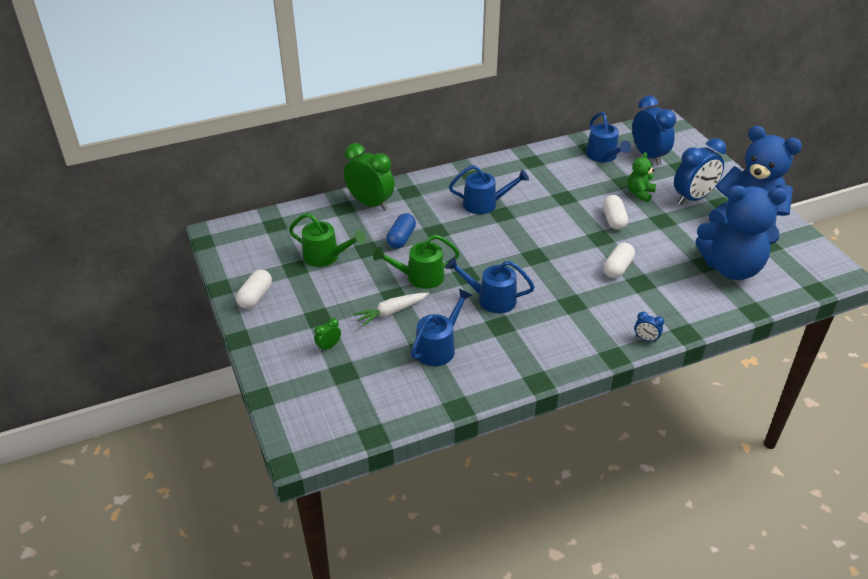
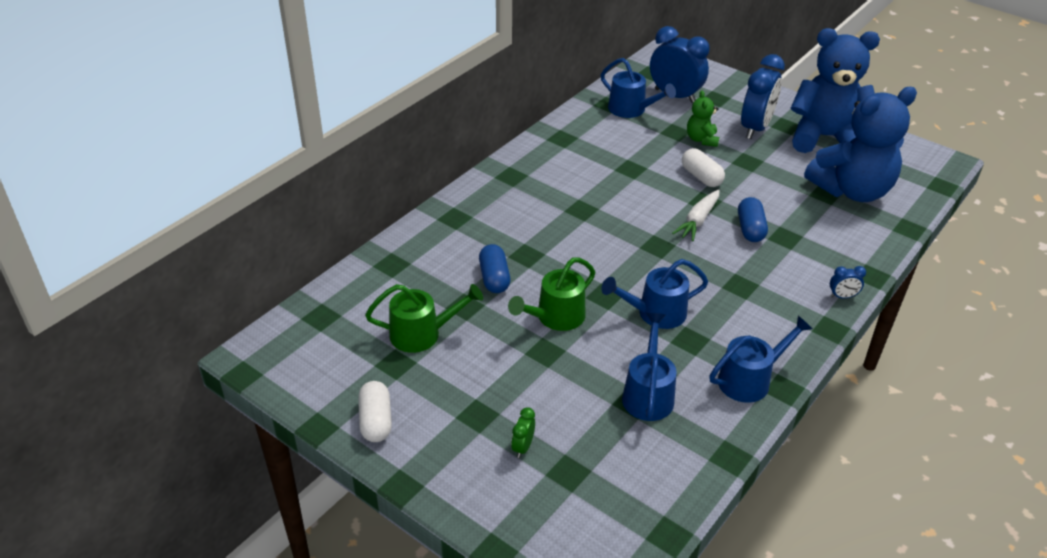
camera: 30 degrees left, 0 degrees up
(370, 203) = (420, 248): green clock -> none
(391, 312) = (560, 373): white carrot -> white carrot (698, 220)
(485, 204) = (554, 204): blue watering can -> blue watering can (750, 379)
(617, 268) = (750, 229): white capsule -> blue capsule

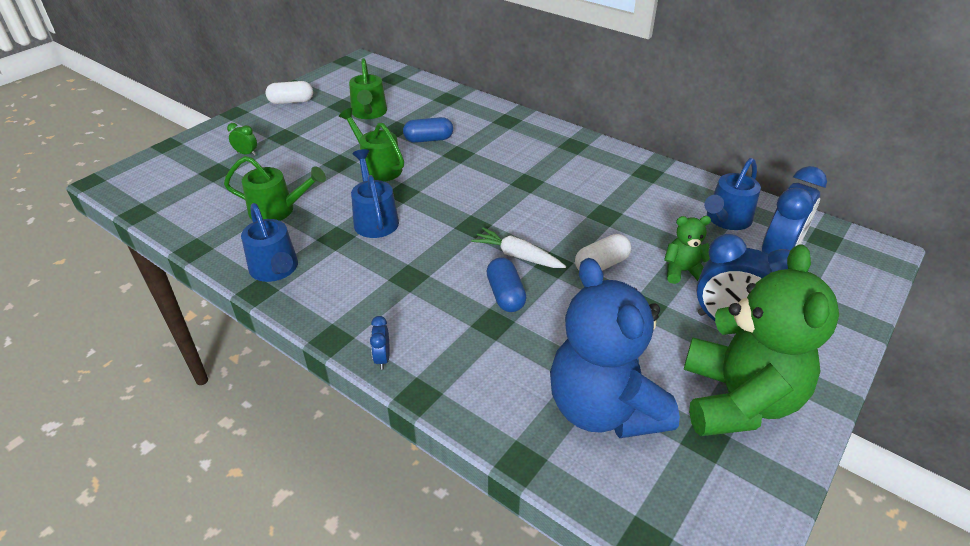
camera: 90 degrees right, 0 degrees up
(648, 393) = (278, 210): blue watering can -> green watering can
(750, 229) = (505, 295): blue capsule -> blue capsule turned 75 degrees clockwise
(825, 138) = (737, 400): blue teddy bear -> green teddy bear

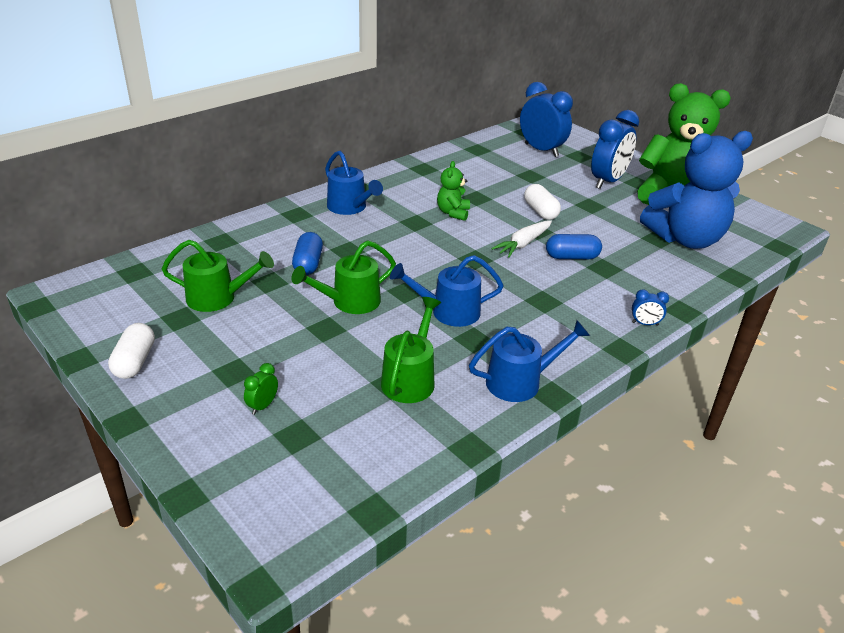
camera: 80 degrees left, 5 degrees down
(682, 271) = (553, 184): green teddy bear -> green teddy bear (453, 213)
(726, 220) = (496, 155): blue watering can -> blue watering can (350, 208)

